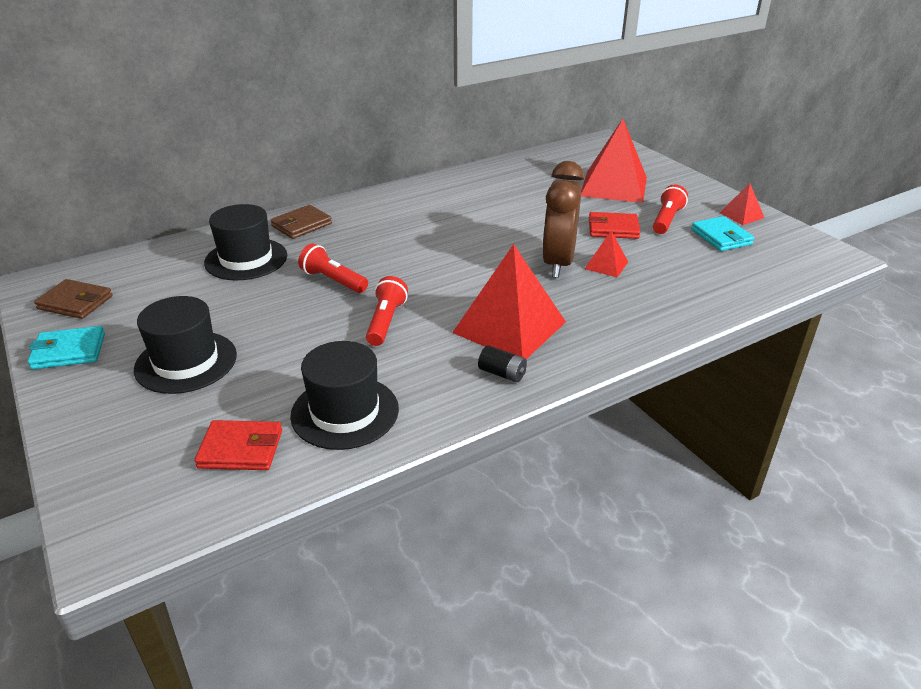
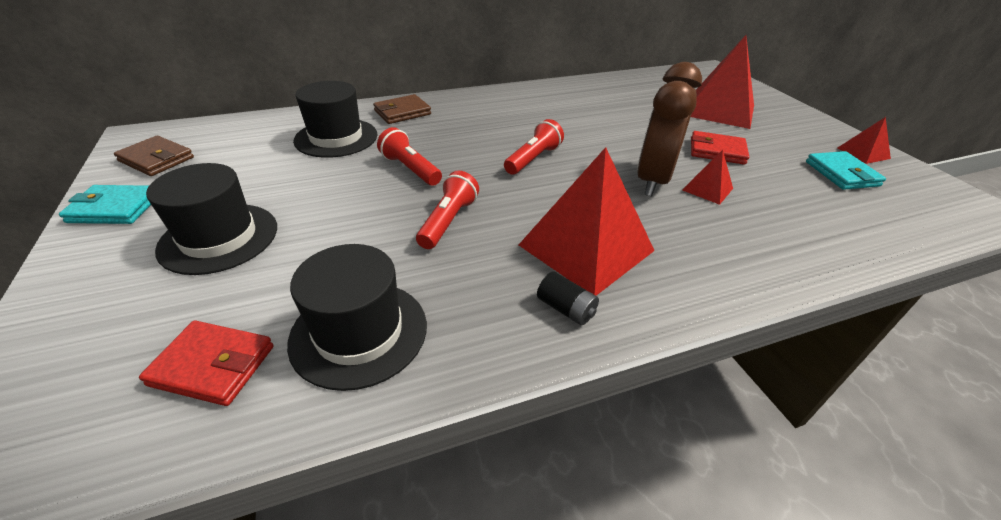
camera: 10 degrees right, 5 degrees up
(667, 220) = (777, 149): red flashlight -> red flashlight (533, 159)

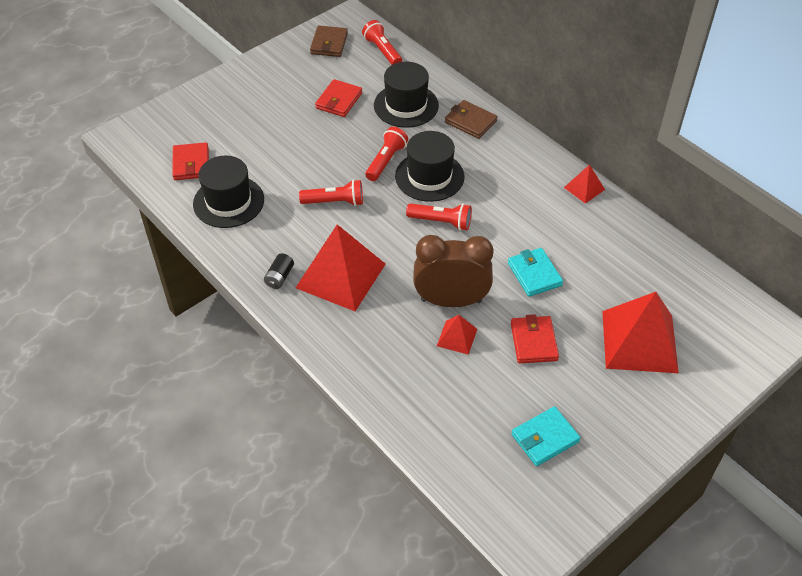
camera: 70 degrees right, 10 degrees up
(115, 208) = (275, 62): turquoise wallet -> turquoise wallet (534, 274)
(219, 238) = (271, 115): black hat -> black hat (429, 176)
(229, 130) = (382, 51): none -> red flashlight
(269, 176) = (339, 101): none -> red wallet
(863, 153) = (607, 464): red pyramid -> red pyramid (584, 188)

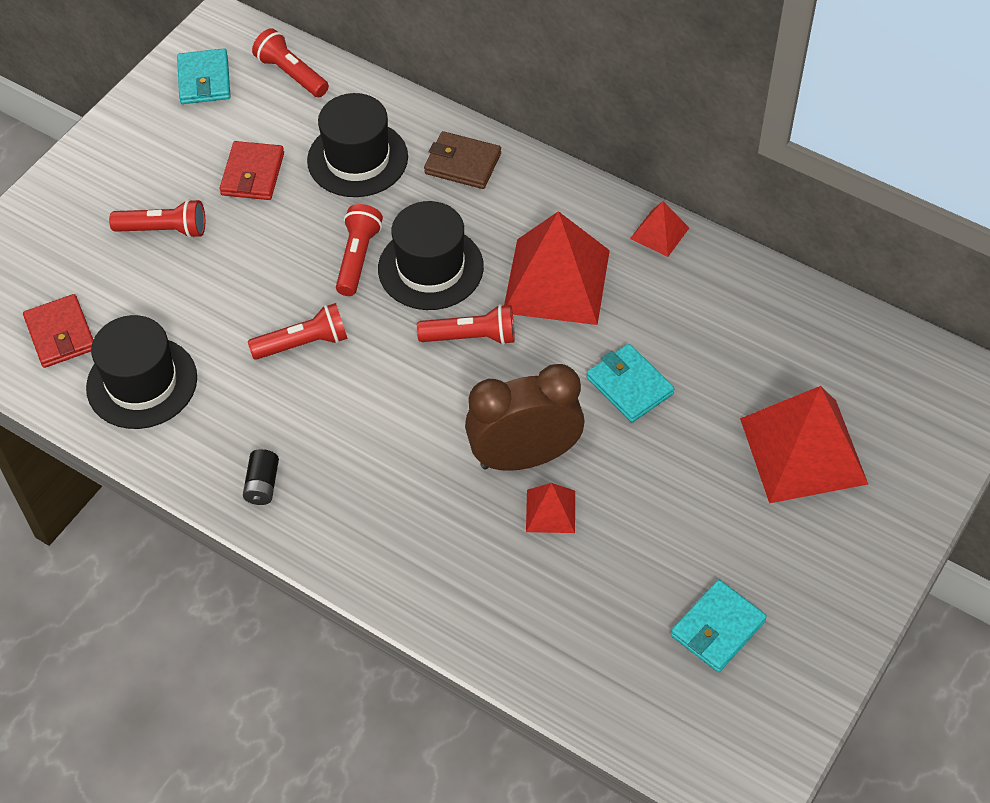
camera: 15 degrees left, 5 degrees up
(274, 120) = (164, 230): none -> red flashlight
(329, 44) = (204, 80): brown wallet -> turquoise wallet
(341, 275) = (352, 459): red pyramid -> red pyramid (556, 281)
(534, 342) = (659, 489): red wallet -> none

